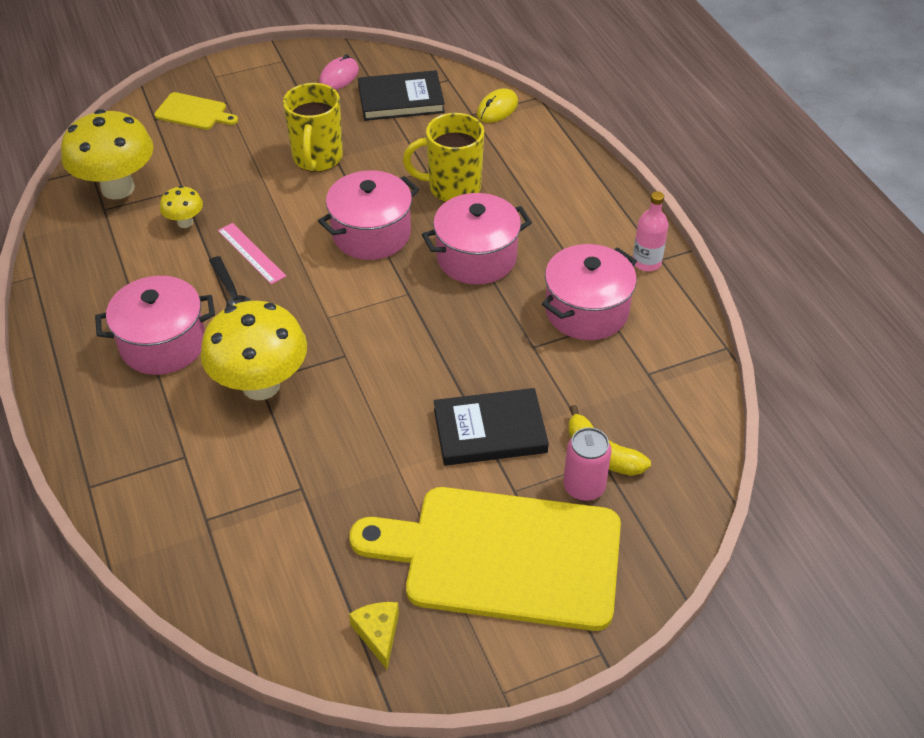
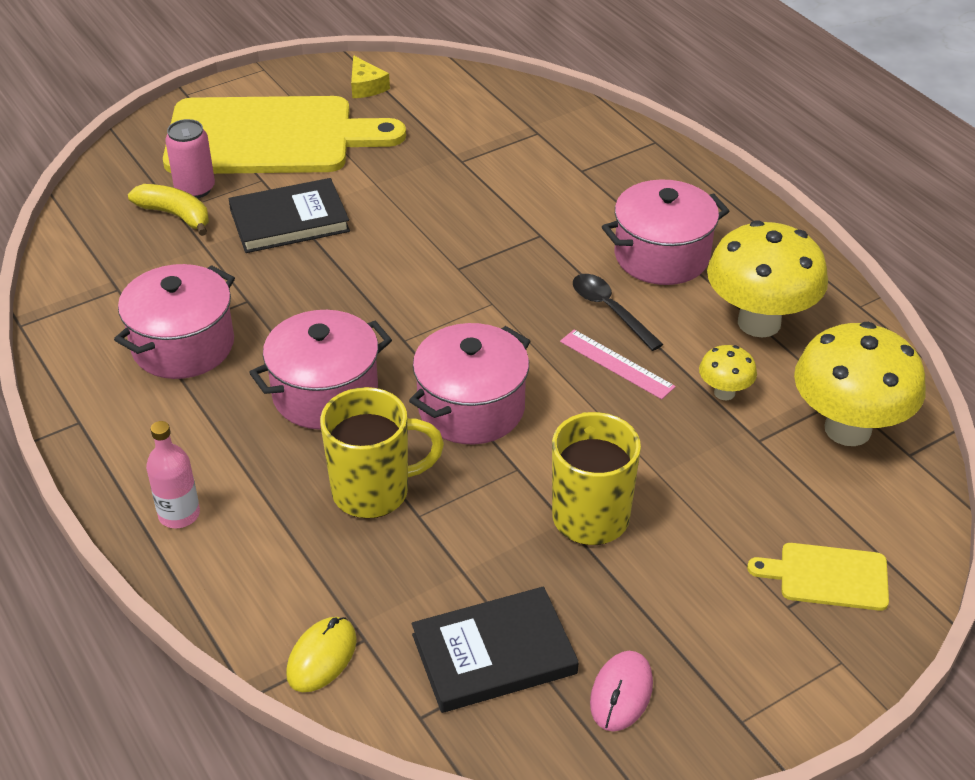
camera: 170 degrees right, 5 degrees down
(261, 385) = (536, 231): yellow mushroom -> yellow mushroom (759, 322)
(646, 262) = (99, 415): pink bottle -> pink bottle (179, 514)

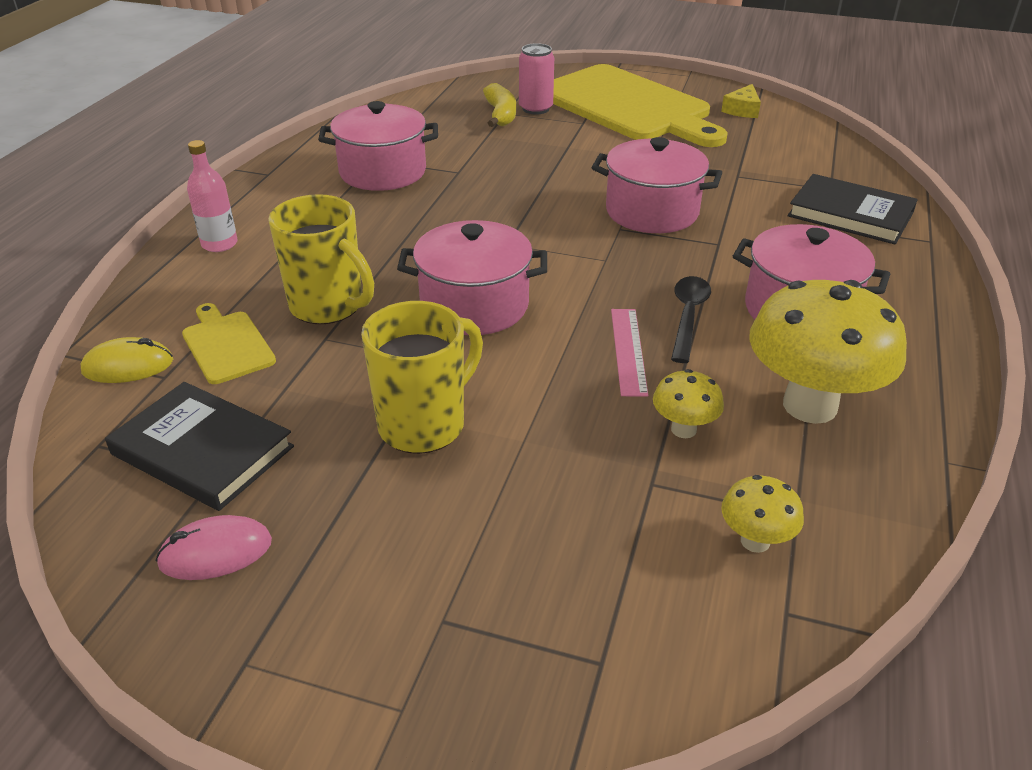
camera: 50 degrees right, 5 degrees down
(289, 220) = (559, 149): black book -> black book (850, 214)
(325, 394) = (406, 240): pink pot -> pink pot (652, 212)
(827, 576) = (519, 632): yellow cutting board -> yellow cutting board (227, 345)
(847, 429) = (755, 541): yellow mushroom -> yellow mushroom, size x0.46

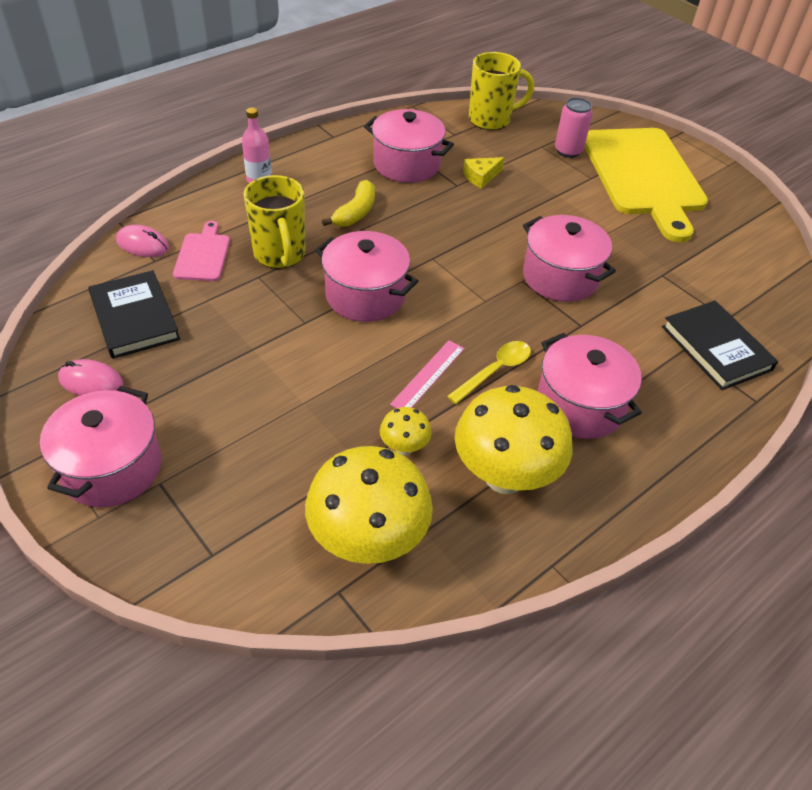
camera: 30 degrees right, 10 degrees up
(128, 366) = (143, 244): yellow mouse -> pink mouse
(227, 345) = (203, 255): yellow cutting board -> pink cutting board
(356, 638) = (112, 467): none -> pink pot
(424, 424) = (259, 362): yellow mug -> yellow mug (491, 120)
(500, 115) = (536, 147): yellow banana -> yellow banana (355, 213)
(688, 316) = (495, 371): black spoon -> yellow spoon
(742, 110) = (737, 216): yellow cheese -> yellow cheese (481, 177)
(755, 541) = (368, 540): yellow mushroom -> yellow mushroom, size x2.15

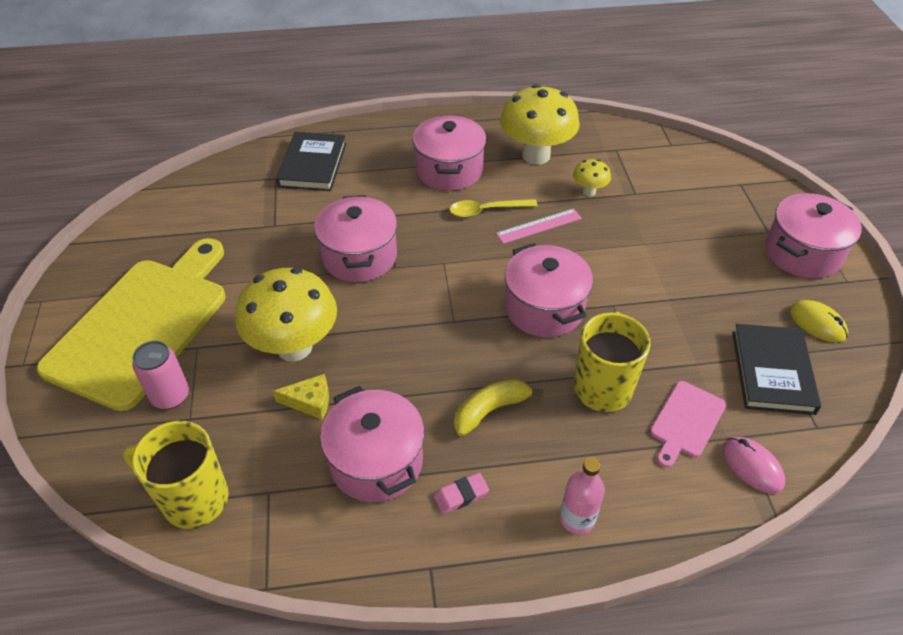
camera: 145 degrees left, 0 degrees up
(91, 382) = (817, 323): pink mouse -> yellow mouse
(340, 167) = (461, 495): none -> pink eraser
(368, 540) = (642, 158): yellow mushroom -> yellow mushroom (294, 347)

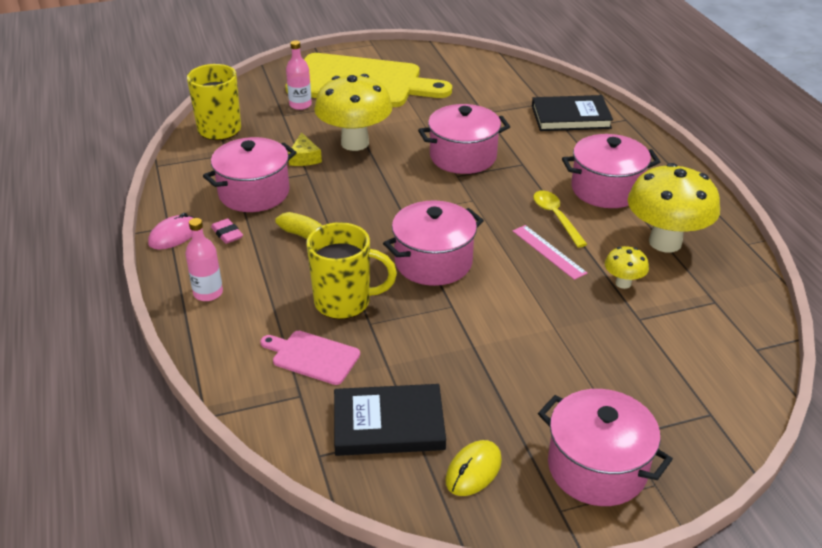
camera: 80 degrees right, 10 degrees down
(170, 396) = (300, 105): pink can -> pink bottle
(752, 466) = (266, 401): pink mouse -> pink mouse (174, 235)

